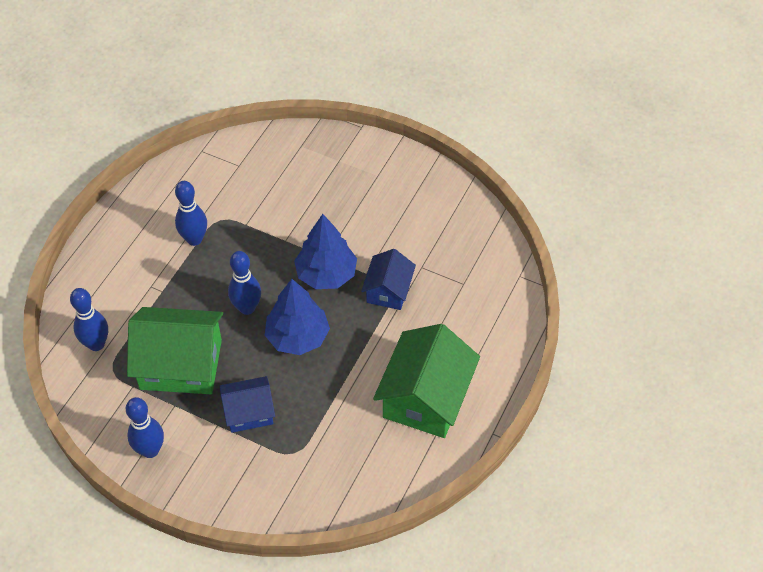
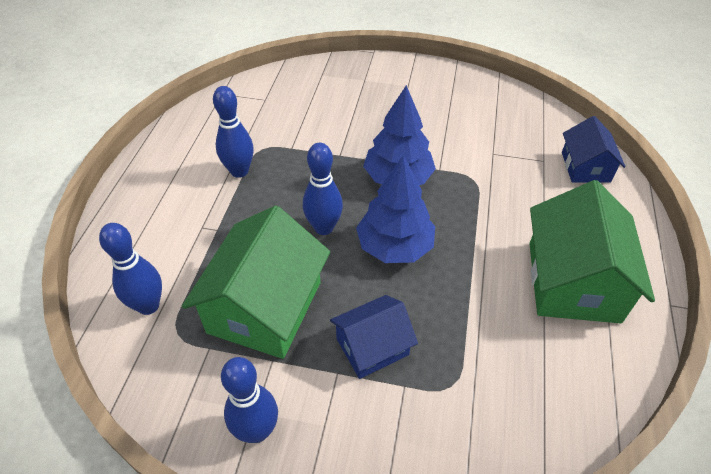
camera: 15 degrees left, 5 degrees down
(181, 364) = (265, 307): green house -> green house turned 60 degrees counterclockwise
(388, 290) = (471, 181): blue house -> blue house (585, 167)

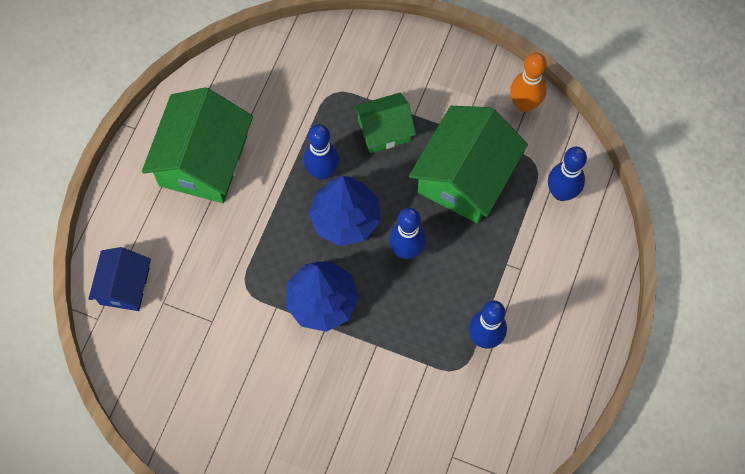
camera: 170 degrees left, 20 degrees up
(186, 411) = (524, 104): none -> orange bowling pin
(257, 431) = (475, 84): blue bowling pin -> blue bowling pin (322, 171)
(372, 347) = (384, 130): blue house -> green house

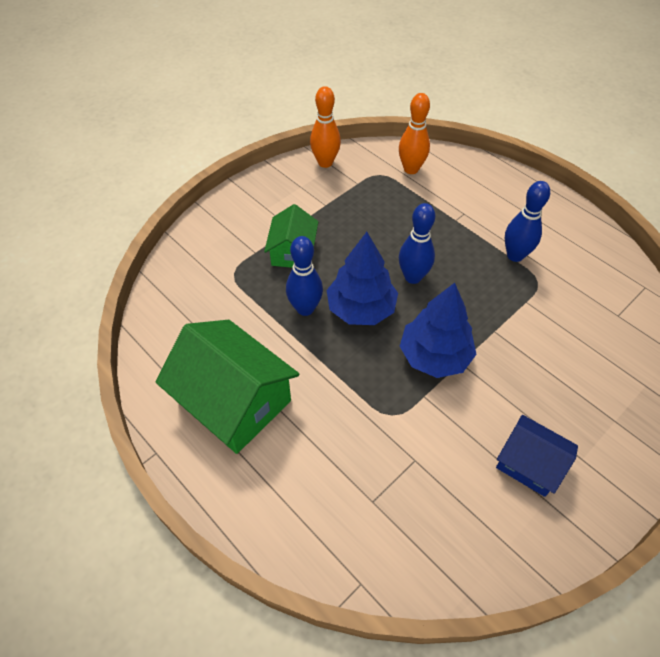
camera: 65 degrees left, 15 degrees down
(124, 286) = (334, 536): blue house -> blue house (529, 464)
(465, 176) = (366, 217): green house -> none
(561, 193) = (411, 169): blue bowling pin -> orange bowling pin

